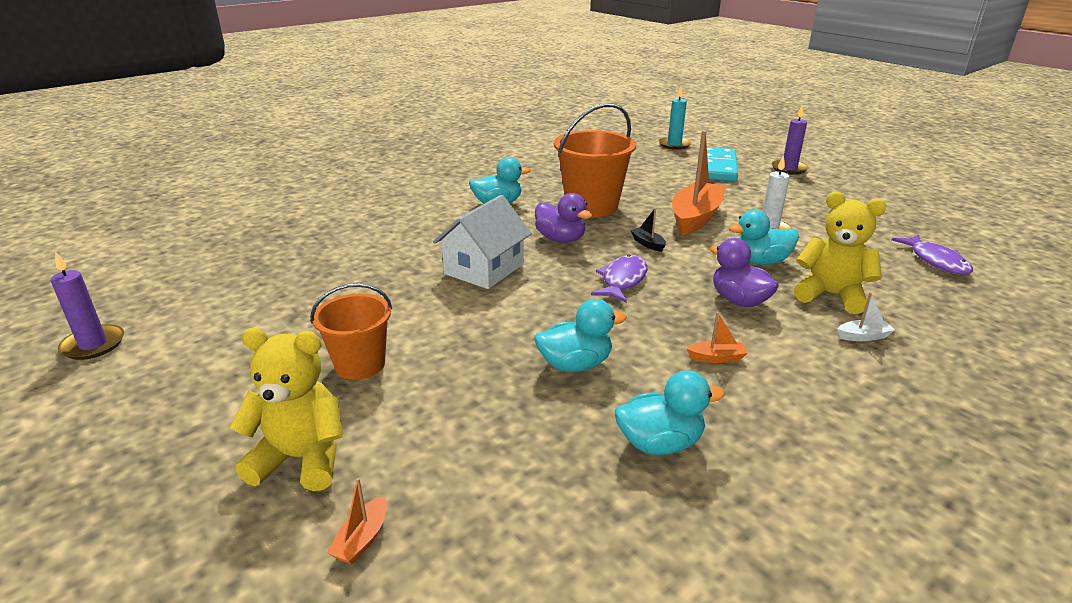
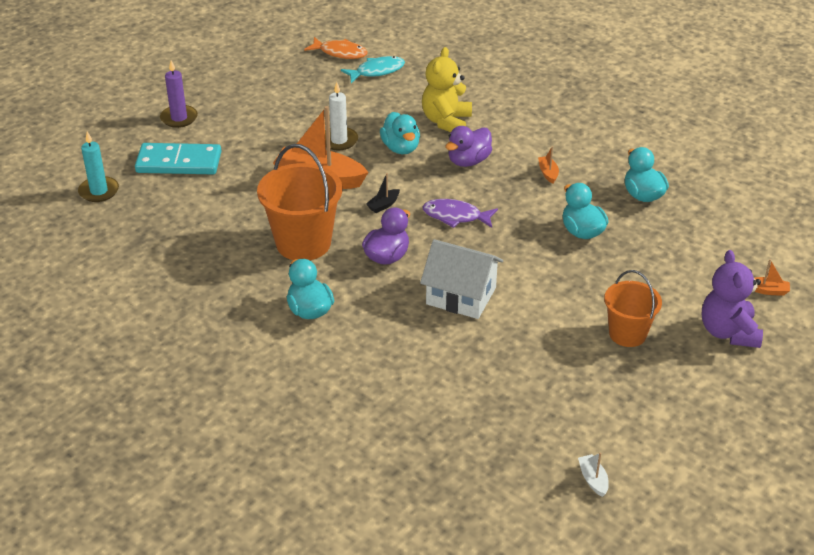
camera: 100 degrees left, 10 degrees up
(93, 345) = (674, 508): purple candle -> none
(301, 459) = (728, 332): yellow teddy bear -> purple teddy bear
(863, 336) = (498, 115): white boat -> white boat (593, 479)
(936, 261) = (377, 71): purple fish -> turquoise fish
(967, 243) = (340, 53): none -> orange fish

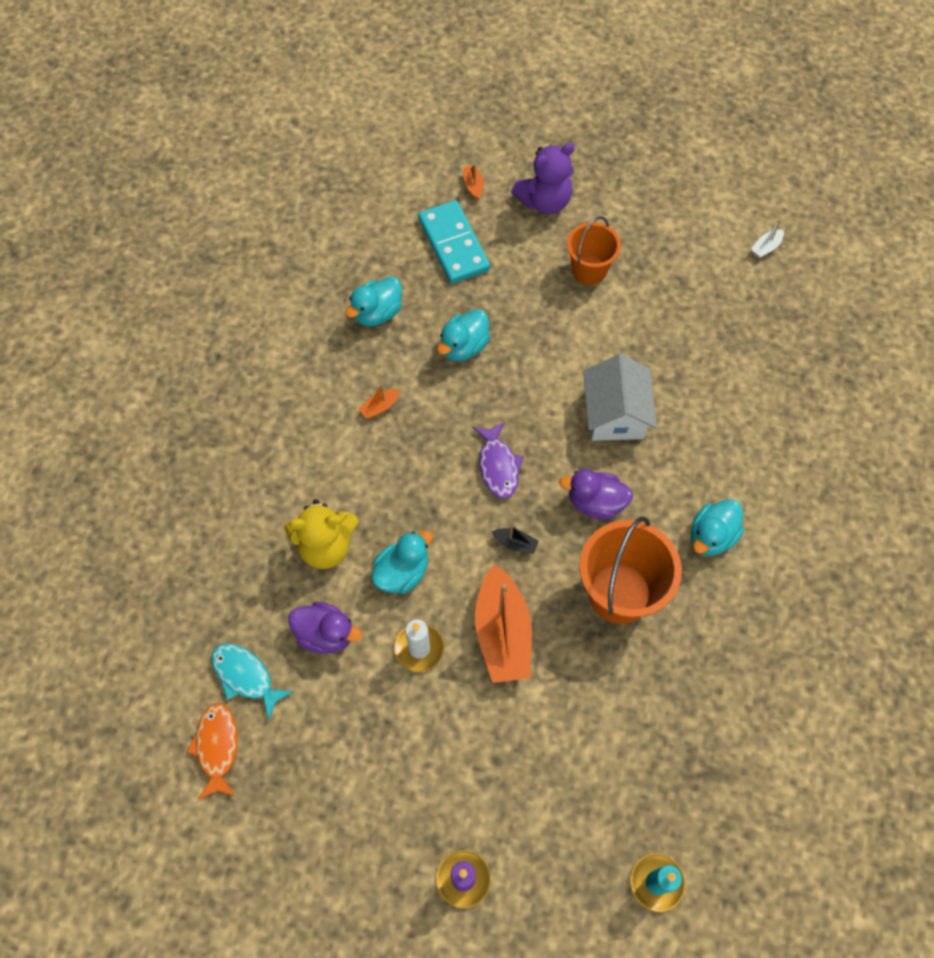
camera: 115 degrees left, 25 degrees up
(179, 163) = (554, 817): turquoise domino -> turquoise domino (454, 244)
(468, 161) = (394, 491): purple duck -> purple duck (326, 634)

